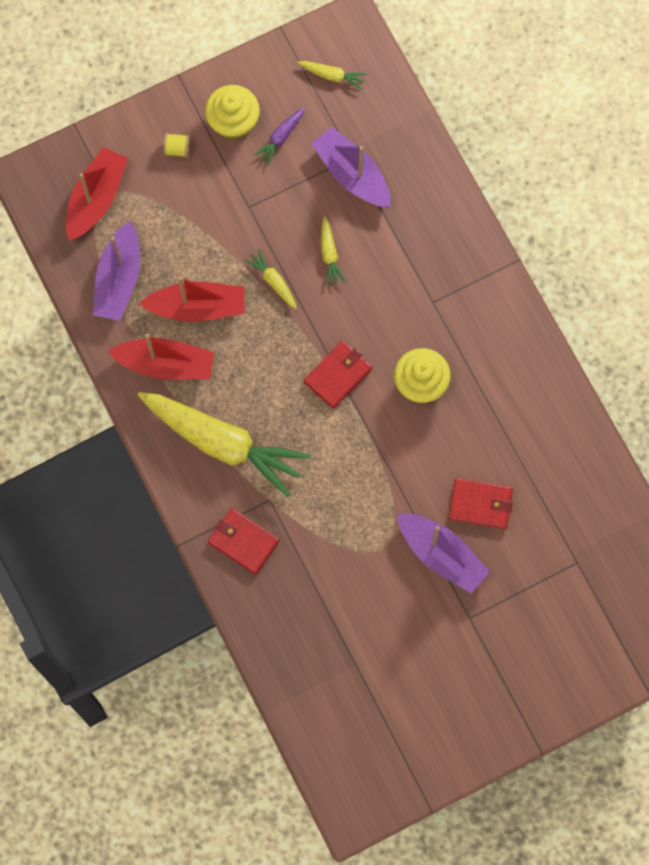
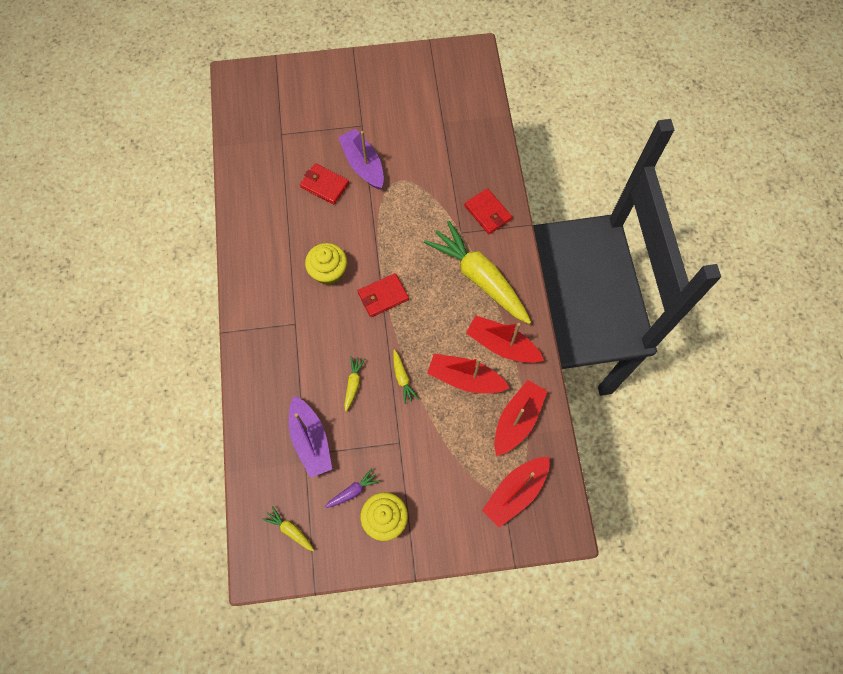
camera: 160 degrees left, 5 degrees down
(119, 279) = (517, 420): purple boat -> red boat
(177, 149) = (438, 511): yellow spool -> none

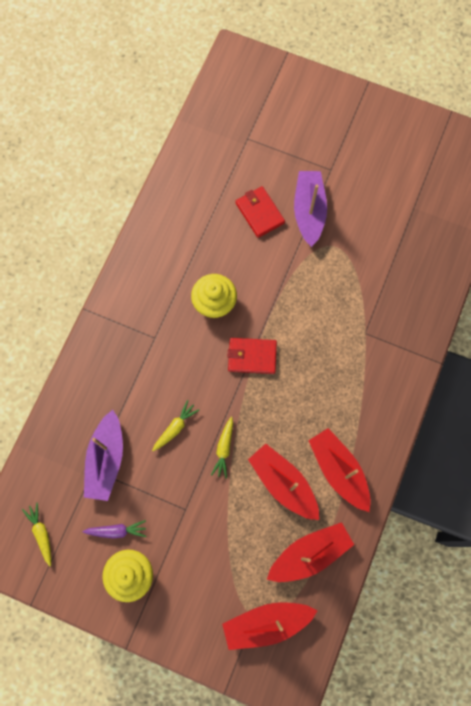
camera: 30 degrees right, 5 degrees up
(479, 277) = (356, 389): yellow carrot -> none
(488, 212) = (404, 327): red wallet -> none

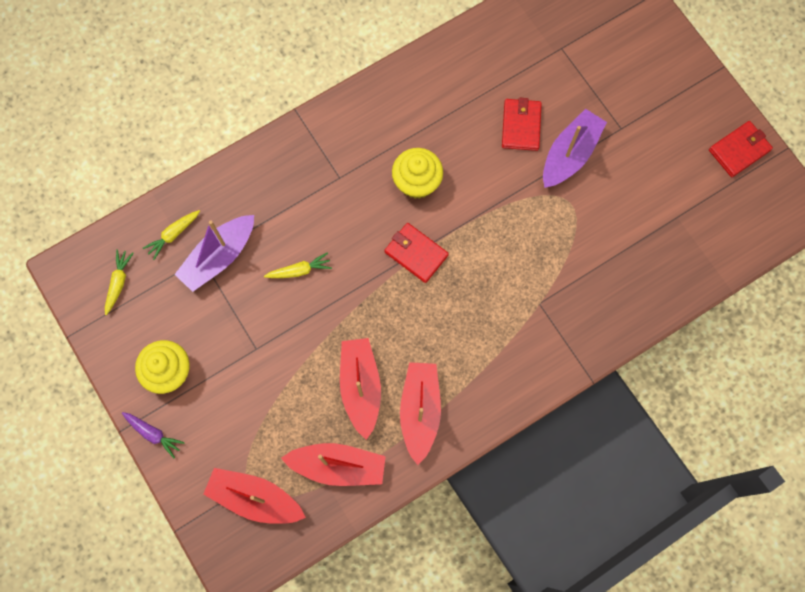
camera: 35 degrees right, 0 degrees up
(117, 530) = (184, 325): purple carrot -> purple carrot (153, 434)
(224, 449) = (329, 319): yellow carrot -> yellow carrot (173, 235)
(421, 133) = (739, 150): none -> red wallet

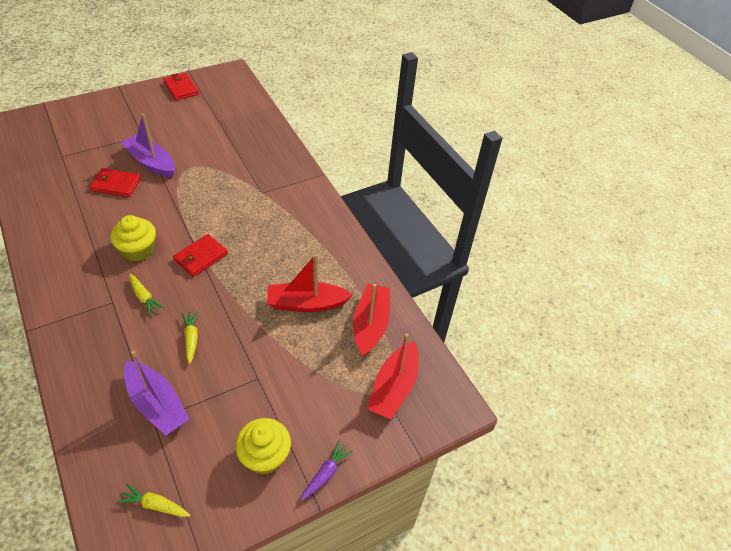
camera: 90 degrees left, 25 degrees down
(173, 235) = (119, 446): yellow carrot -> yellow carrot (144, 297)
(420, 411) = (332, 268): red boat -> none

